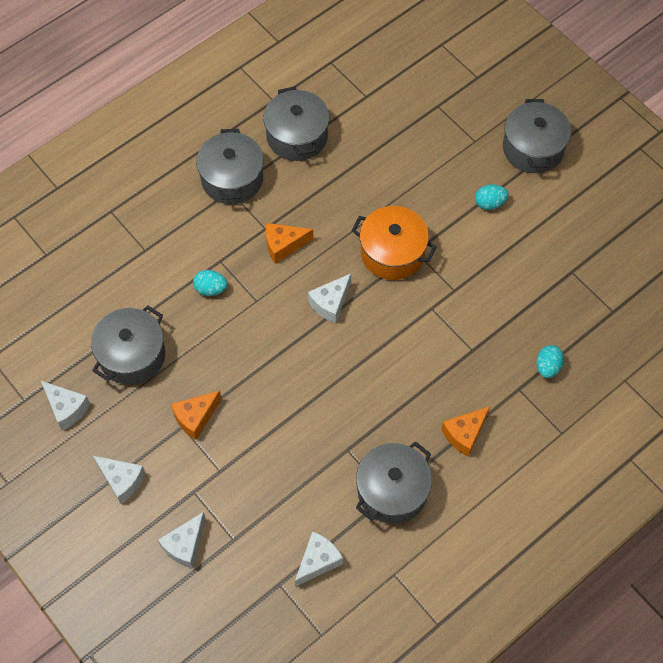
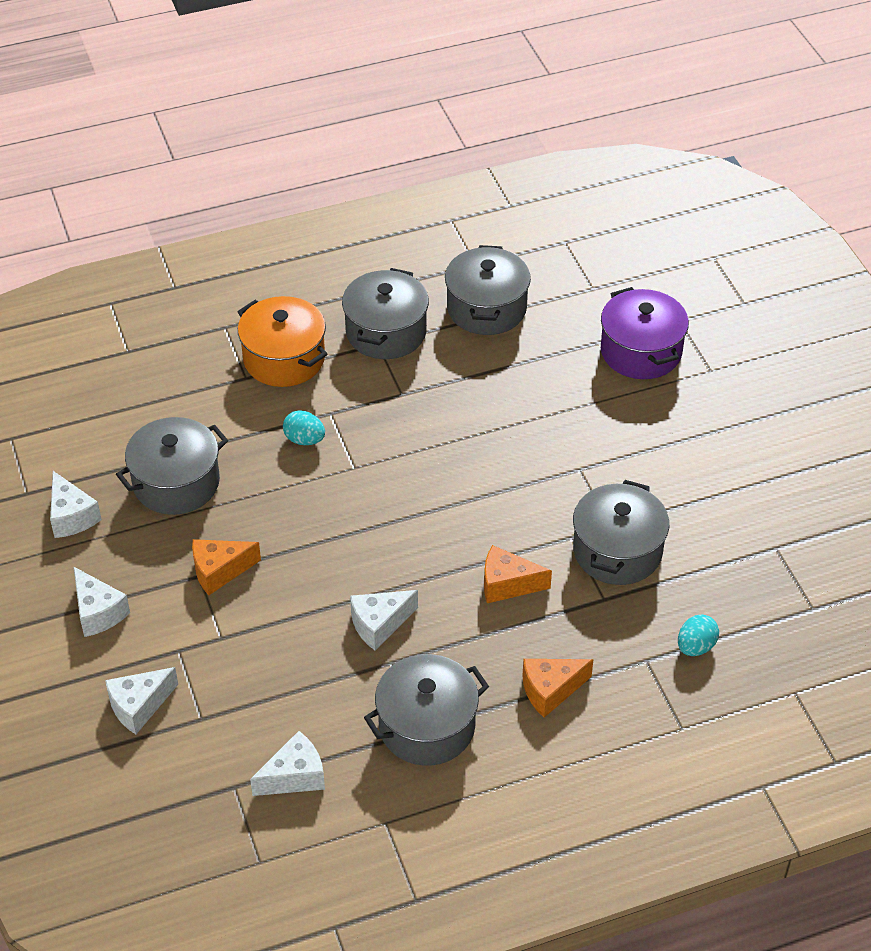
camera: 20 degrees right, 15 degrees down
(283, 245) = (415, 418): orange cheese -> orange cheese (507, 584)
(330, 303) = (444, 496): white cheese -> white cheese (379, 624)
(392, 253) = (549, 463): orange pot -> orange pot (284, 359)
(420, 139) = (641, 351): none -> purple pot
(489, 203) = (699, 443): turquoise egg -> none
(533, 148) = (783, 398): grey pot -> grey pot (617, 551)

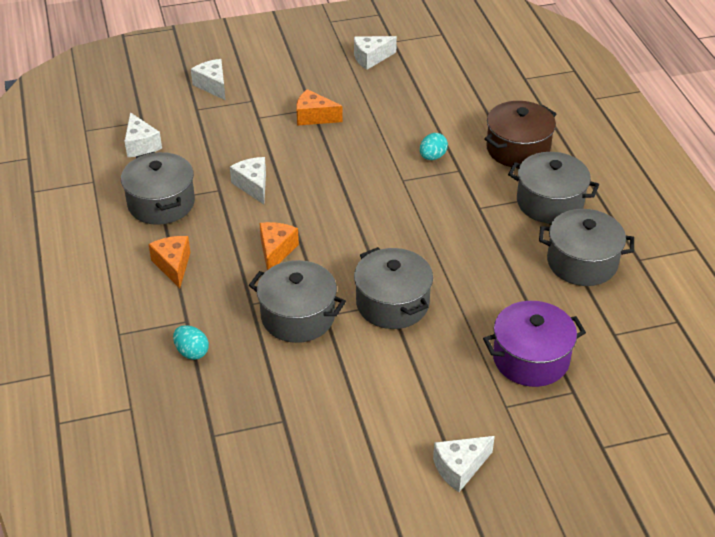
camera: 95 degrees right, 5 degrees down
(98, 612) = (289, 70): white cheese -> white cheese (459, 468)
(176, 483) = (395, 99): grey pot -> grey pot (392, 303)
(219, 571) = (314, 117): orange cheese -> orange cheese turned 60 degrees counterclockwise
(284, 359) = (518, 149): orange pot -> brown pot

